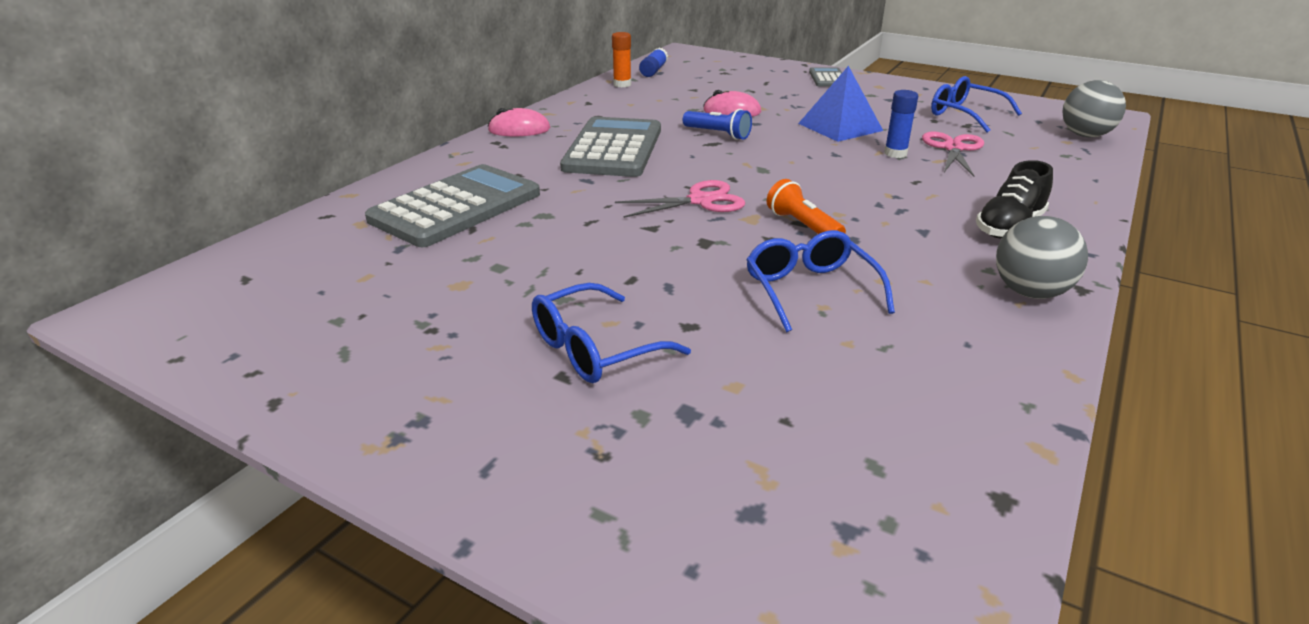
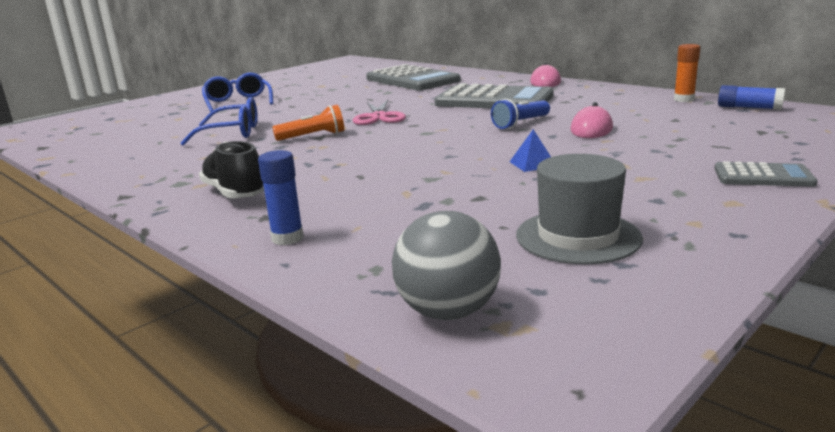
camera: 105 degrees right, 10 degrees down
(840, 127) = (533, 164): blue pyramid -> blue pyramid, size x0.48
(895, 153) = (436, 177): blue glue stick -> blue glue stick (287, 238)
(953, 148) = (438, 205): pink scissors -> none
(964, 114) = (578, 236): blue glasses -> grey hat
(1030, 292) = (146, 180): grey ball -> none

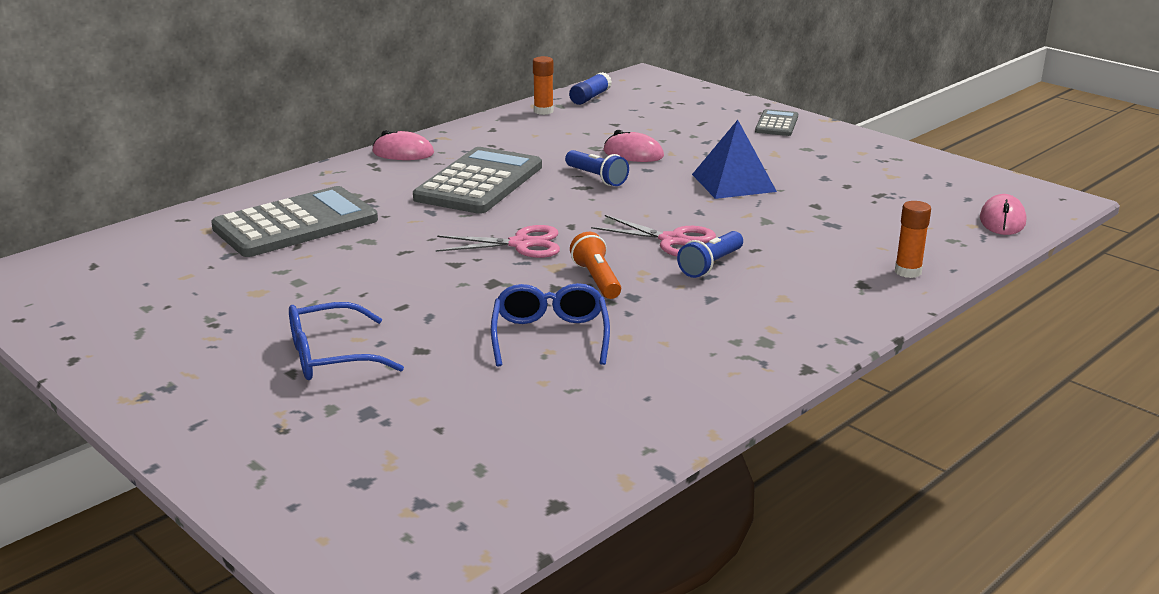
camera: 90 degrees left, 5 degrees up
(235, 193) = (801, 305): black shoe -> none
(287, 238) = (908, 272): blue glue stick -> orange glue stick
(329, 163) = (711, 265): none -> blue flashlight
(383, 150) = (672, 240): none -> pink scissors
(448, 312) = (1002, 220): grey ball -> pink mouse
(533, 164) = (733, 182): blue pyramid -> blue pyramid, size x2.07
(578, 236) = (889, 182): grey hat -> none

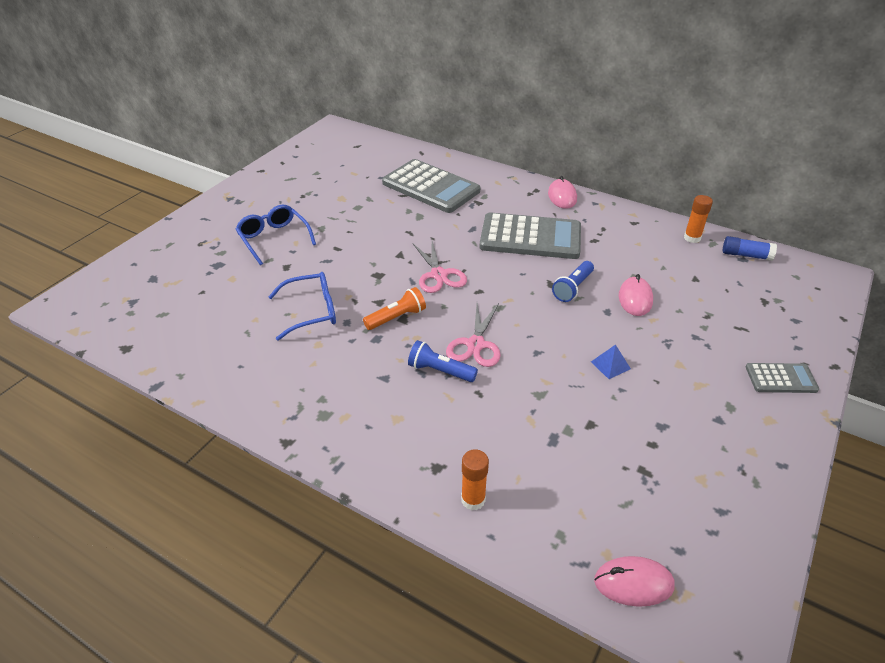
camera: 75 degrees right, 15 degrees up
(733, 182) = (610, 365): blue pyramid -> blue pyramid, size x0.48

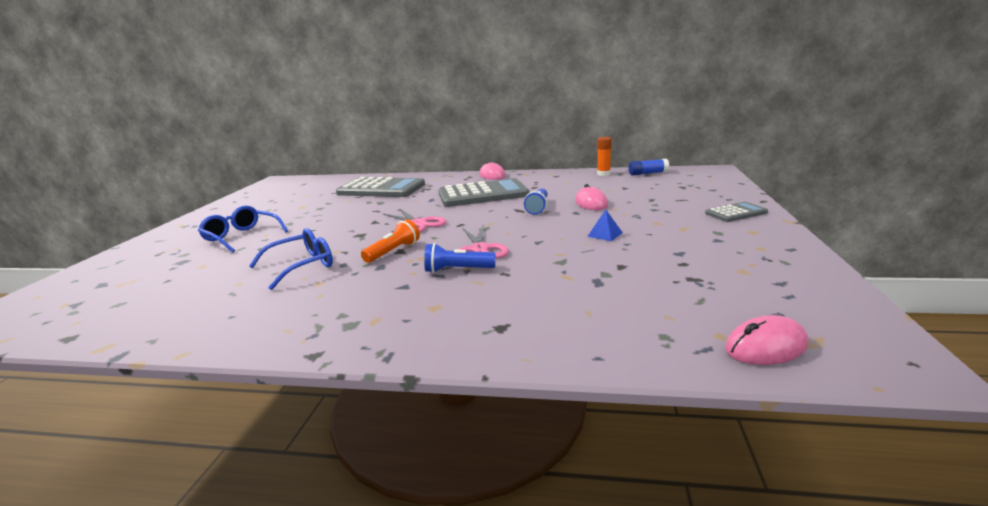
camera: 20 degrees left, 20 degrees down
(473, 500) = (556, 338): orange glue stick -> none

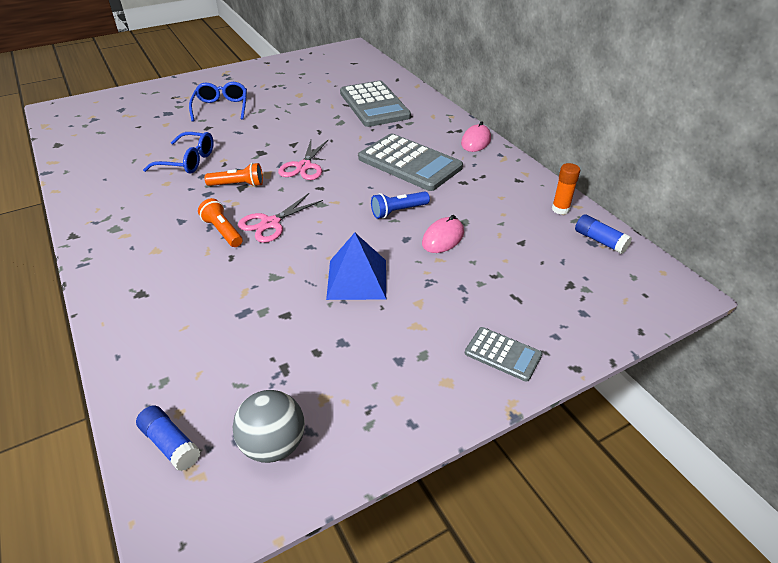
camera: 50 degrees right, 20 degrees up
(457, 270) = (222, 231): blue flashlight -> orange flashlight
(605, 234) = (357, 279): blue pyramid -> blue pyramid, size x2.07
(766, 347) = (170, 444): pink mouse -> blue glue stick
(790, 299) = (273, 444): none -> grey ball

